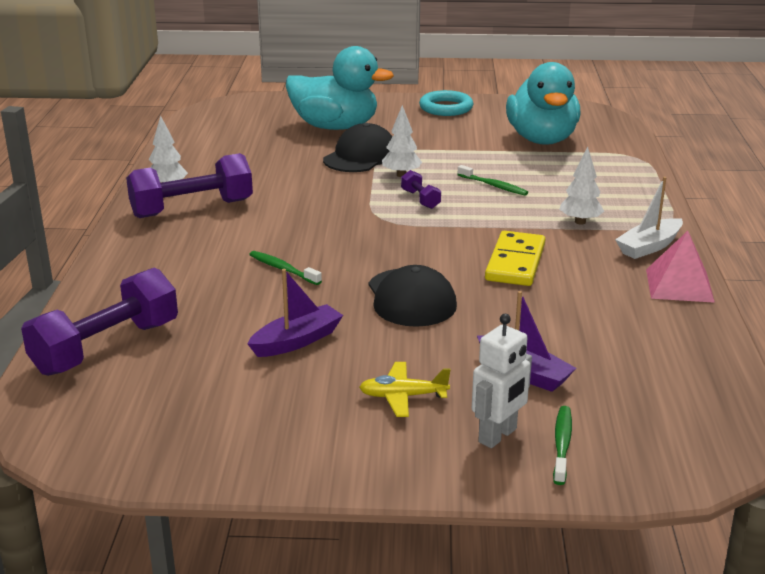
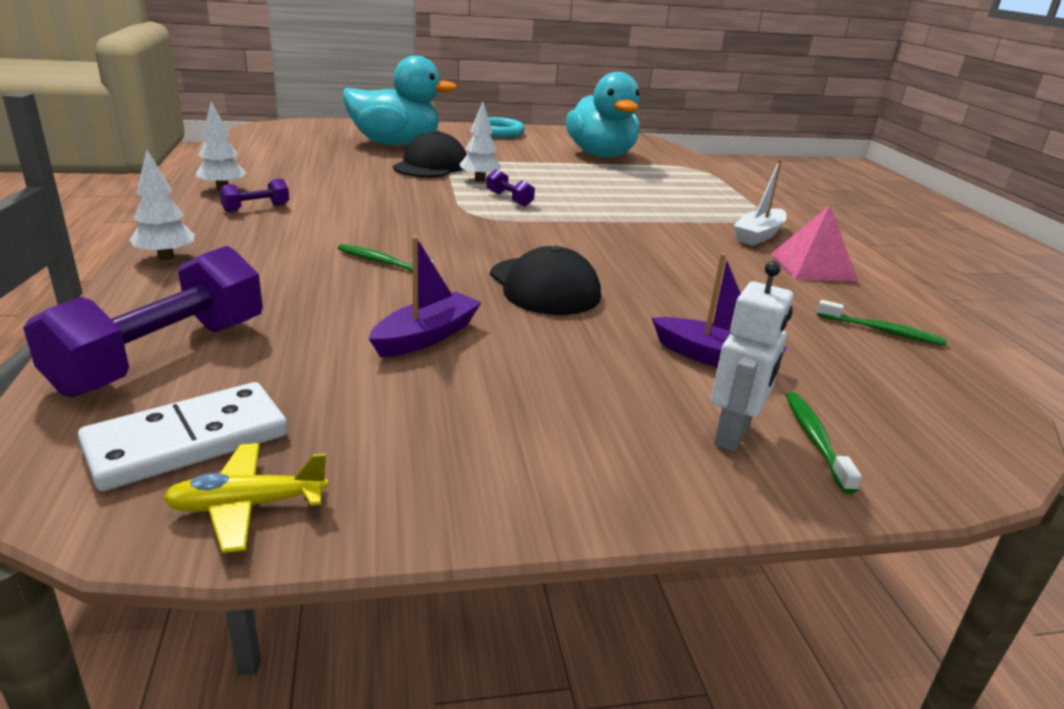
camera: 15 degrees left, 0 degrees up
(116, 411) = (187, 441): none -> white domino
(192, 209) = (256, 208): purple dumbbell -> purple dumbbell, size x0.46
(403, 396) = (589, 394): yellow plane -> yellow plane (247, 506)
(493, 186) = (577, 188): green toothbrush -> green toothbrush (882, 331)
(515, 262) = (637, 251): yellow domino -> none
(580, 222) = (679, 216): white tree -> white tree (166, 257)

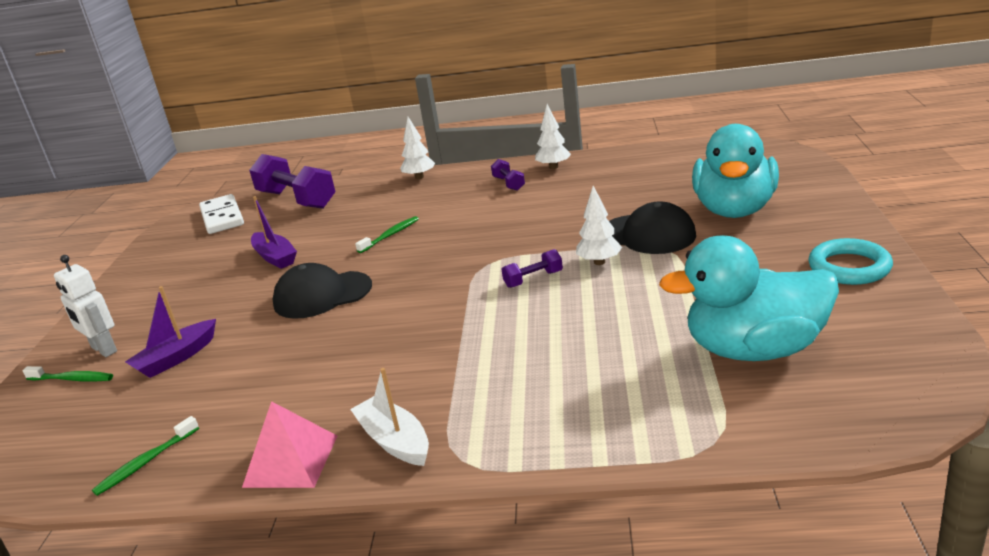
camera: 110 degrees right, 0 degrees up
(247, 506) = (171, 234): yellow plane -> none

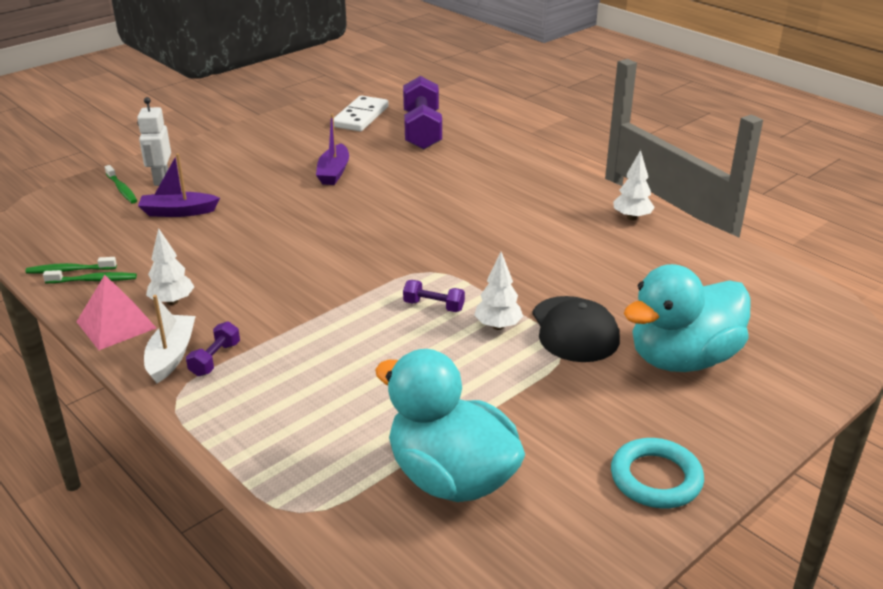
camera: 40 degrees right, 5 degrees up
(322, 295) = (308, 222): black cap -> none
(390, 235) = (420, 202): green toothbrush -> green toothbrush (94, 280)
(419, 177) = (526, 162): white tree -> white tree (172, 301)
(508, 183) = (571, 211): purple dumbbell -> purple dumbbell (215, 359)

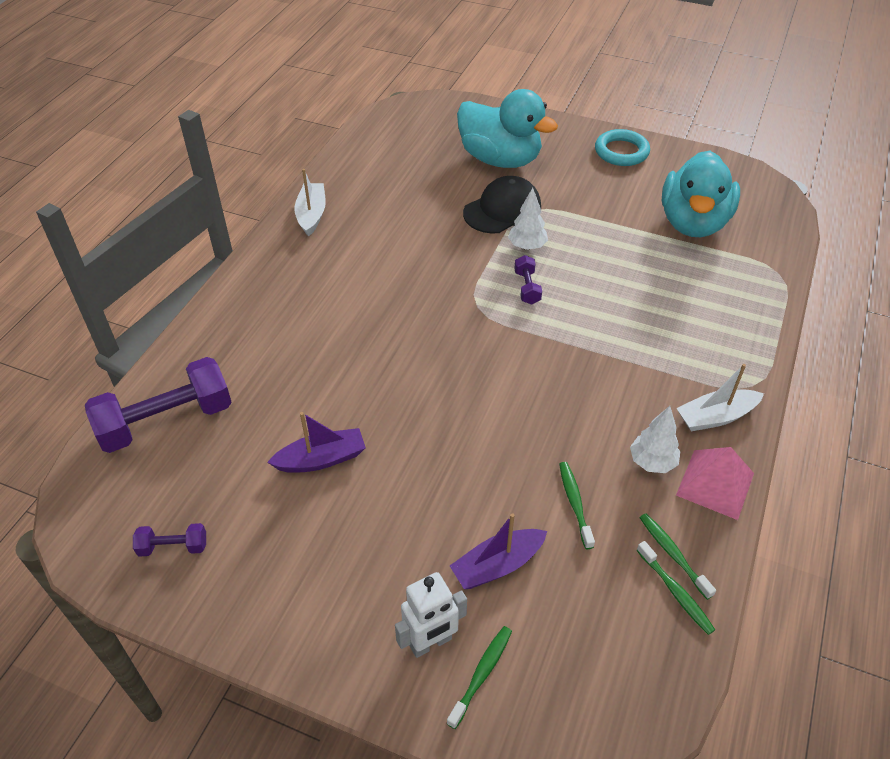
camera: 115 degrees left, 15 degrees up
(178, 212) = (497, 565): purple boat -> purple boat turned 90 degrees clockwise
(183, 254) = (575, 503): none -> green toothbrush
(215, 359) = (695, 386): purple dumbbell -> purple dumbbell (173, 547)
(361, 117) = (138, 505): white domino -> none
(631, 217) = (311, 215): white tree -> white boat

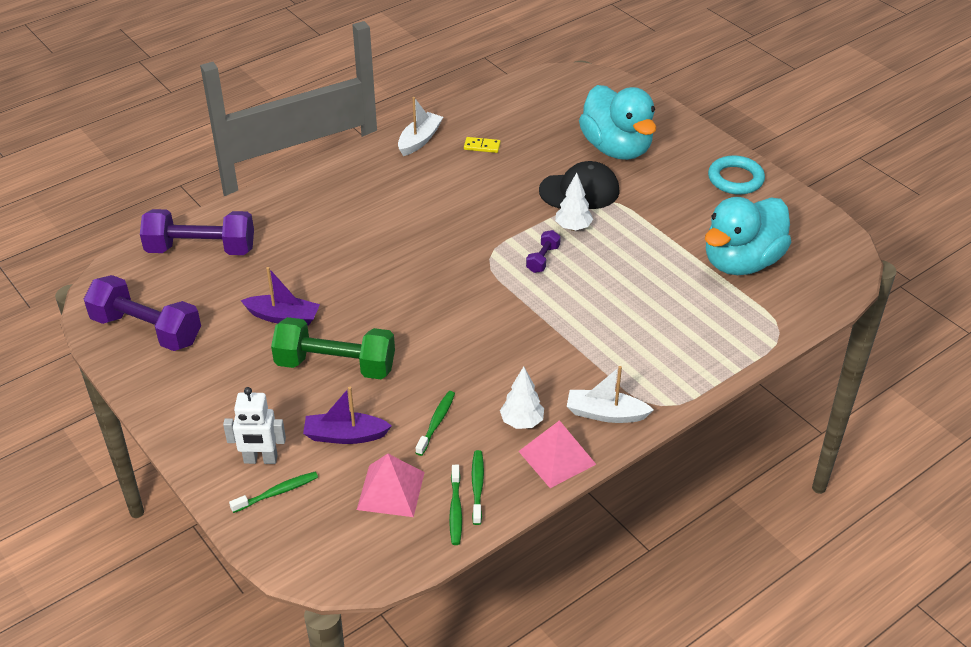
camera: 30 degrees right, 5 degrees down
(173, 547) = (147, 330): purple dumbbell -> purple dumbbell, size x2.18
(377, 200) = (482, 146): none -> yellow domino
(421, 489) = (335, 365): none -> green dumbbell
(595, 605) = (390, 490): none -> pink pyramid

